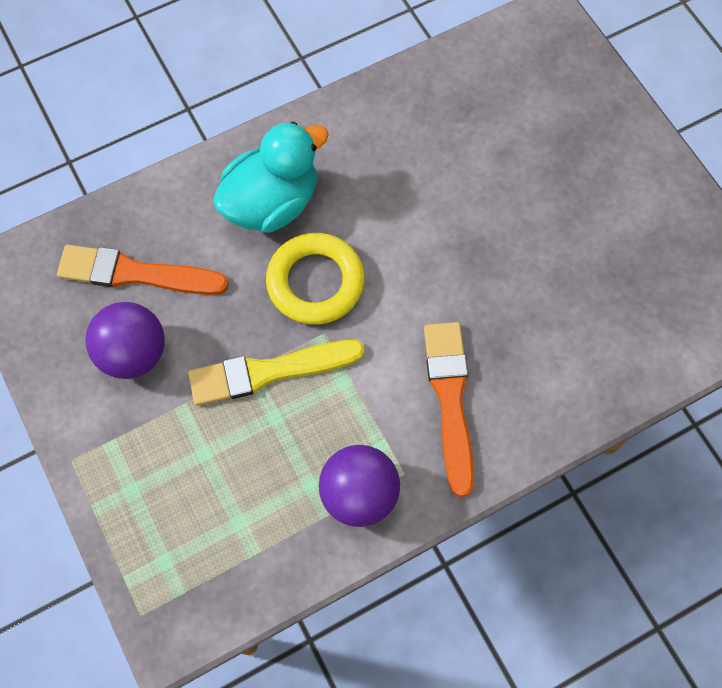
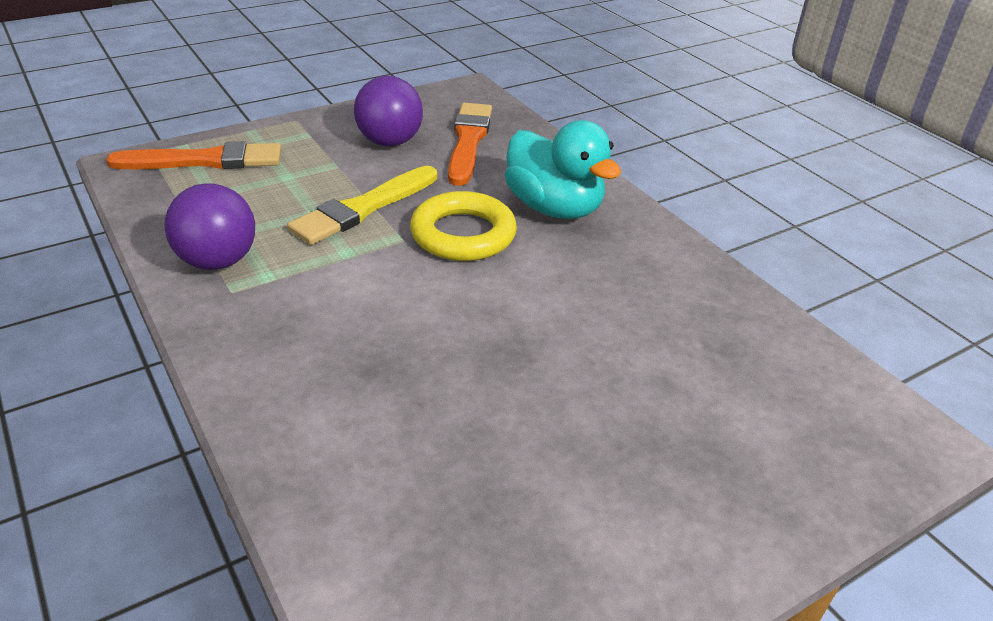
camera: 85 degrees right, 30 degrees down
(269, 372) = (363, 208): yellow brush -> yellow brush turned 120 degrees counterclockwise
(450, 399) = (312, 326): orange brush -> orange brush (205, 160)

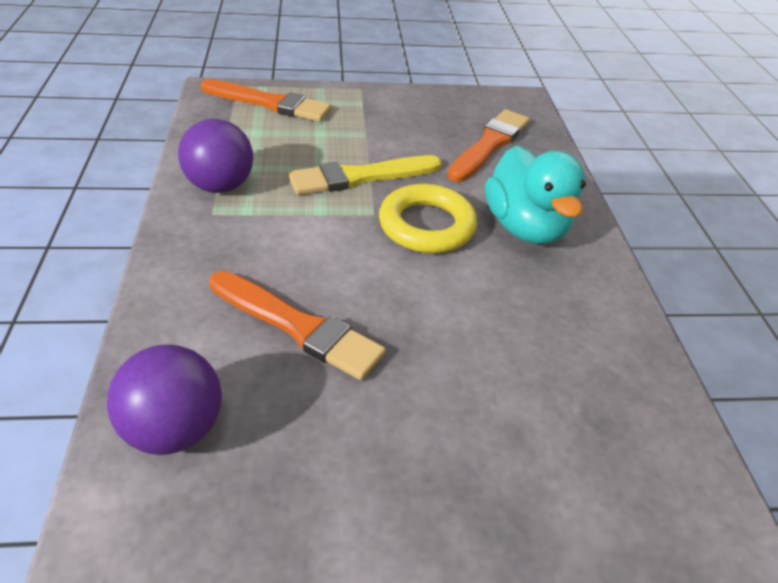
camera: 25 degrees right, 5 degrees up
(389, 142) = (421, 127): purple ball -> purple ball (174, 429)
(408, 366) = (298, 326): none -> orange brush

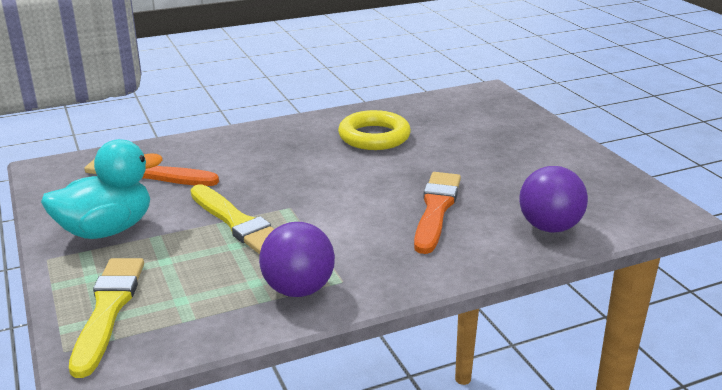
camera: 105 degrees left, 15 degrees down
(269, 103) = (108, 310): orange brush -> yellow brush
(426, 225) = (289, 184): yellow ring -> yellow ring (374, 136)
(525, 227) = (265, 150): turquoise duck -> turquoise duck (106, 230)

